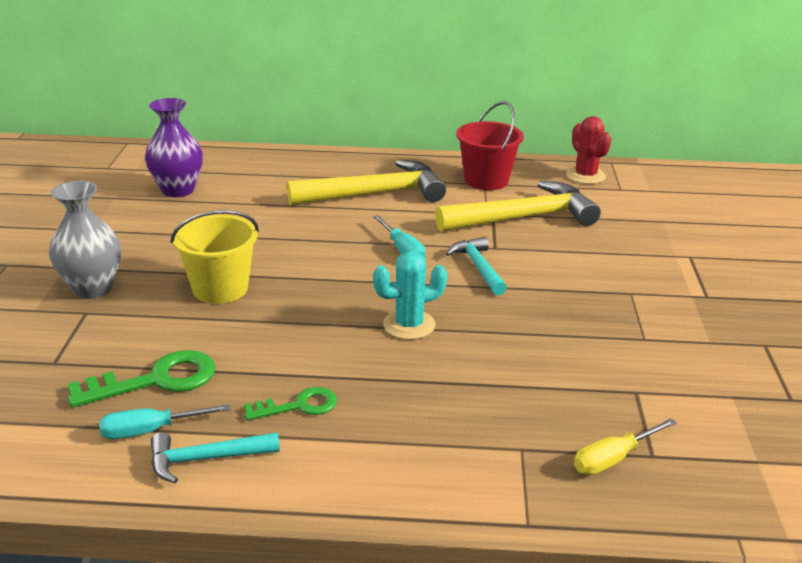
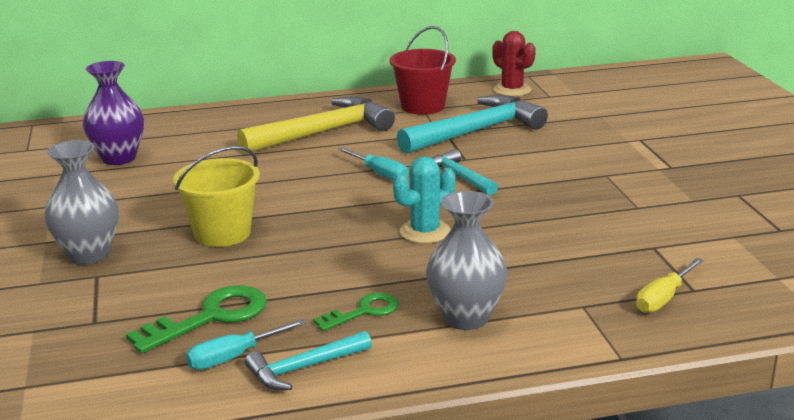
camera: 15 degrees left, 5 degrees down
(393, 436) = (465, 318): none -> grey vase
(524, 217) = (476, 131): yellow hammer -> turquoise hammer

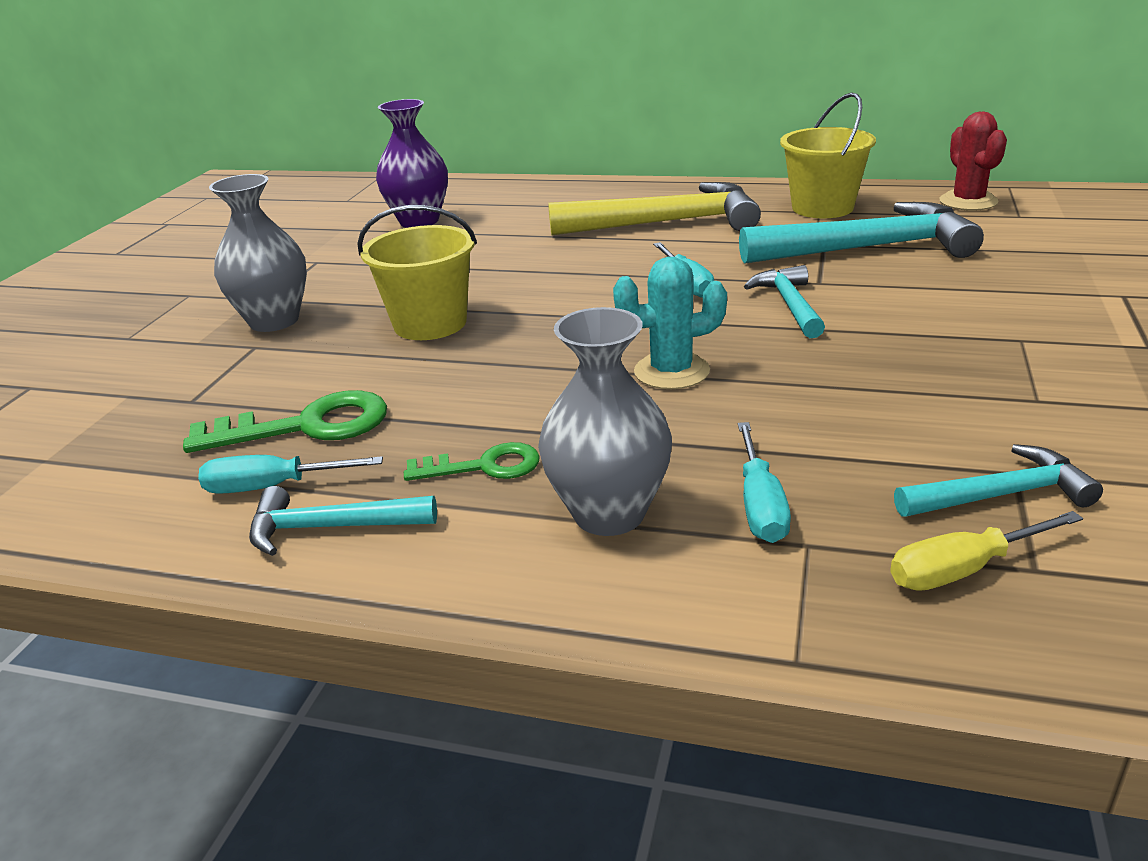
camera: 30 degrees right, 5 degrees up
(423, 106) = (822, 208): red bucket -> yellow bucket
(543, 293) = (760, 506): none -> turquoise screwdriver
(655, 259) = (1001, 495): none -> turquoise hammer

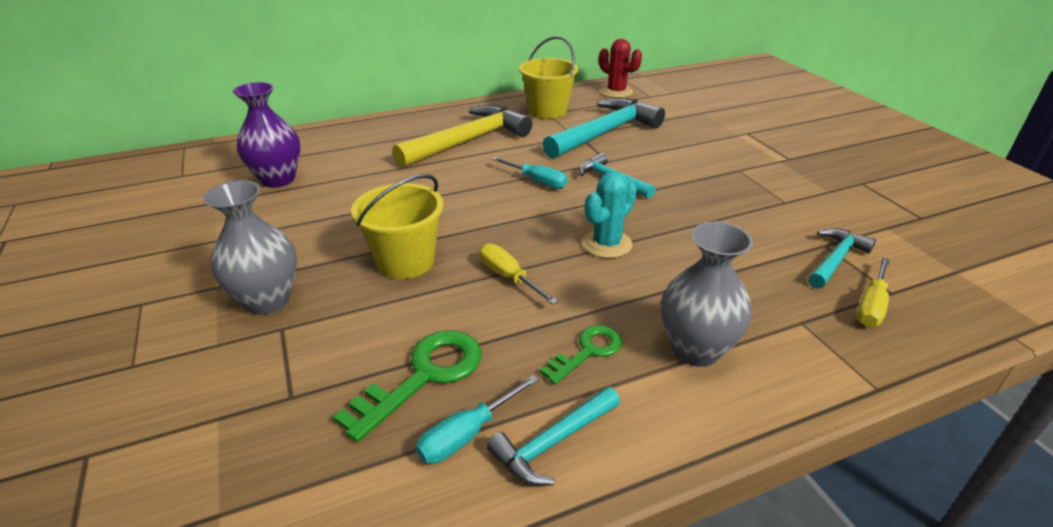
camera: 40 degrees left, 5 degrees up
(508, 369) = (508, 276): none -> yellow screwdriver
(760, 506) = (756, 310): turquoise screwdriver -> none

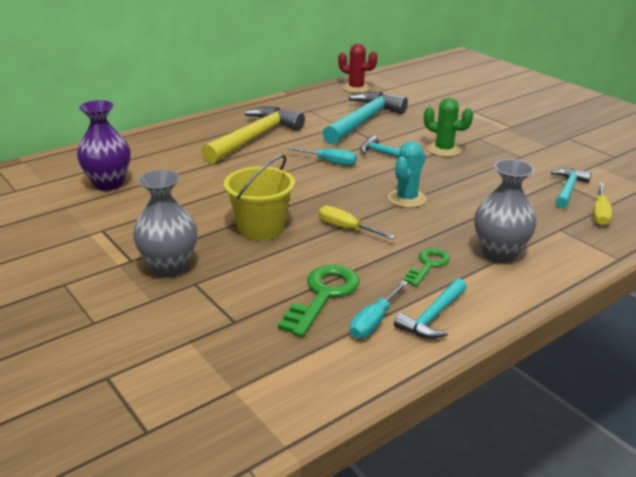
camera: 15 degrees left, 5 degrees down
(547, 111) = (307, 108): yellow bucket -> none
(686, 181) = (444, 149): none -> green cactus

